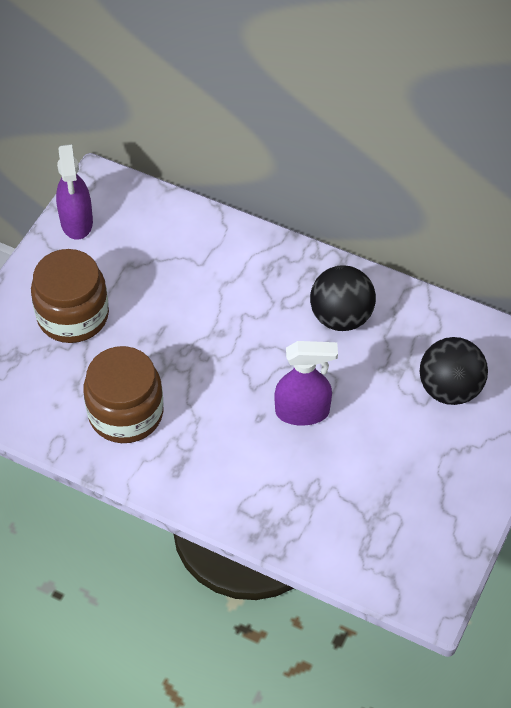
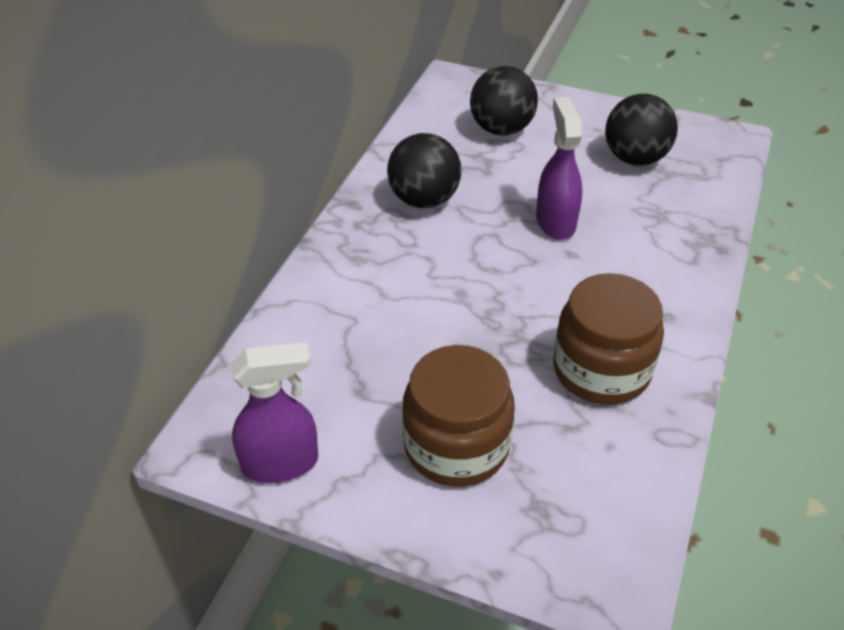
camera: 95 degrees left, 10 degrees down
(396, 497) = (635, 158): none -> black ball

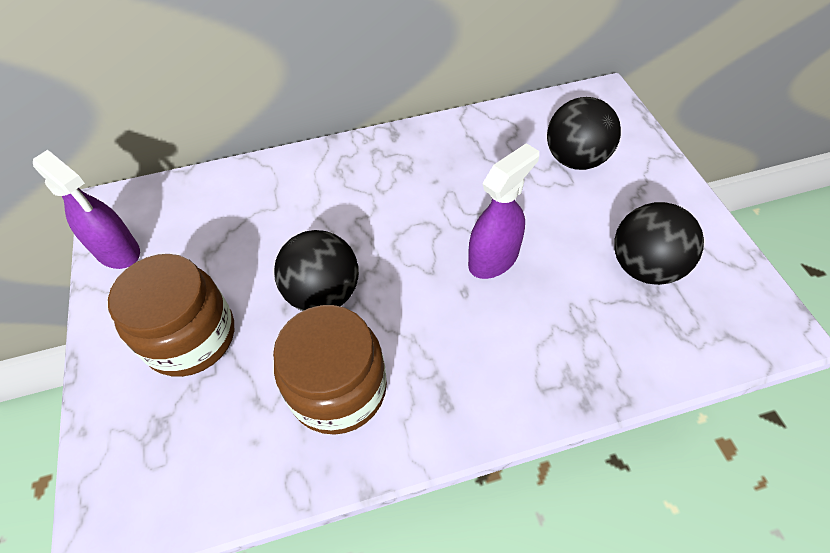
camera: 55 degrees right, 10 degrees up
(424, 200) = (437, 167): black ball -> black ball (323, 293)

